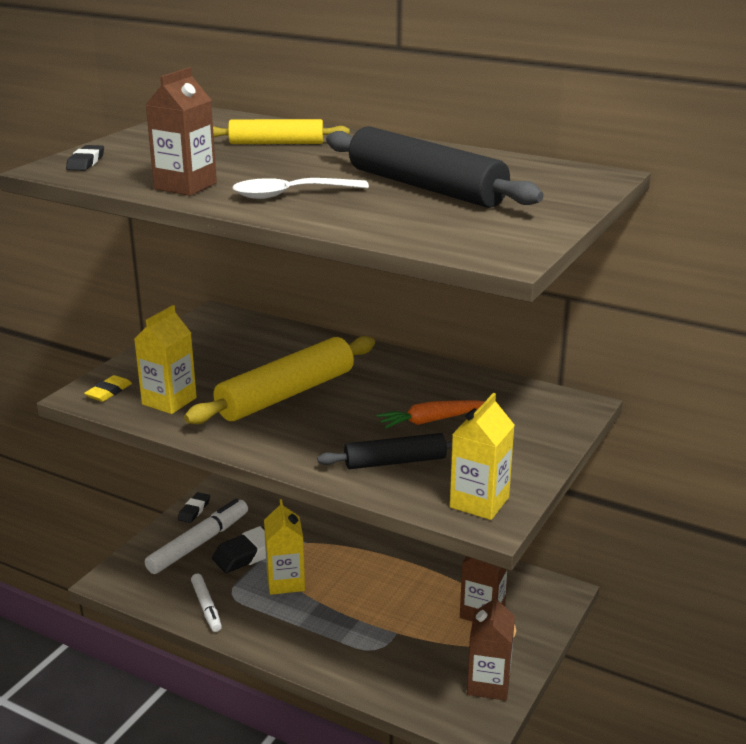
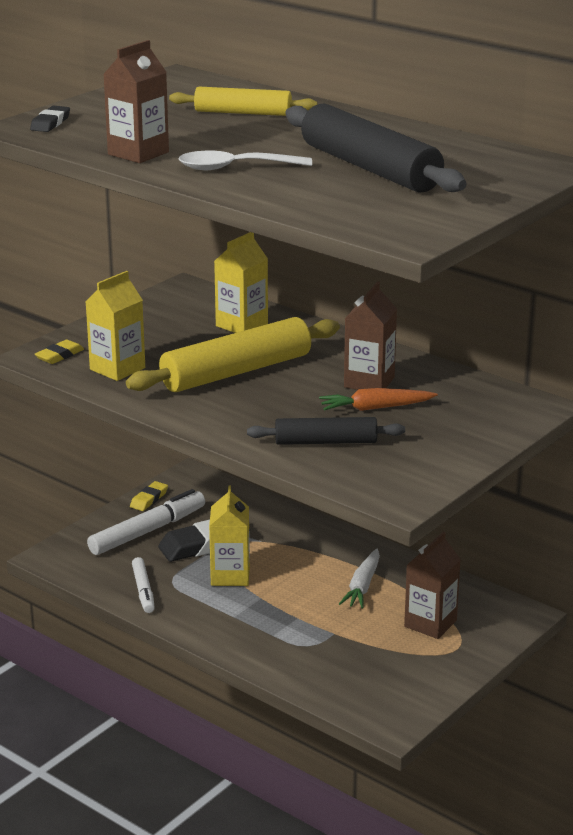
camera: 10 degrees right, 0 degrees up
(194, 510) = (149, 499): black eraser -> yellow eraser
(410, 579) = (362, 586): none -> white carrot
(479, 502) = (396, 484): yellow carton -> yellow carton (241, 325)
(488, 684) = (415, 688): brown carton -> brown carton (369, 382)

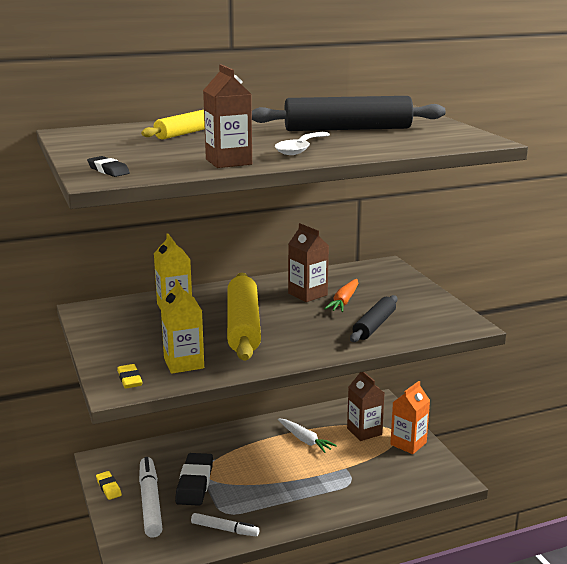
camera: 60 degrees left, 5 degrees down
(230, 575) = (244, 485): yellow carton -> none
(439, 665) = (408, 444): none -> orange carton

